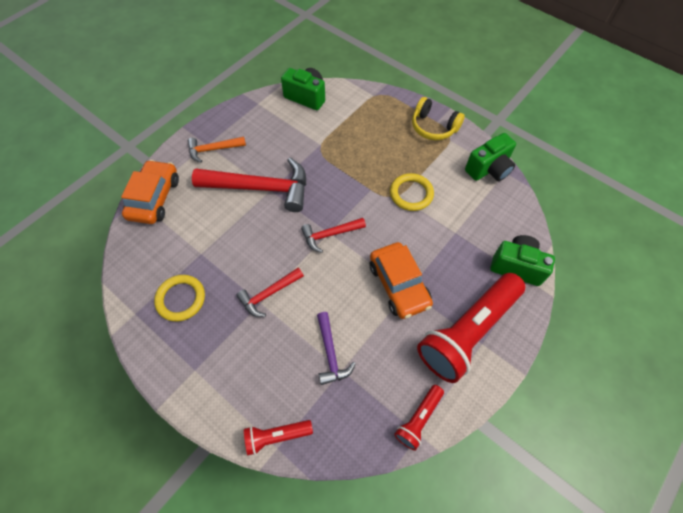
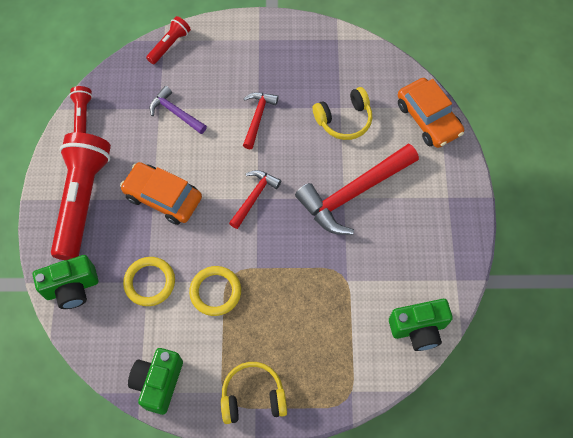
camera: 140 degrees right, 5 degrees up
(181, 299) = (317, 69): yellow ring -> yellow ring (150, 282)
(209, 241) = (344, 119): none -> yellow headphones
(213, 149) = (436, 197): orange hammer -> none

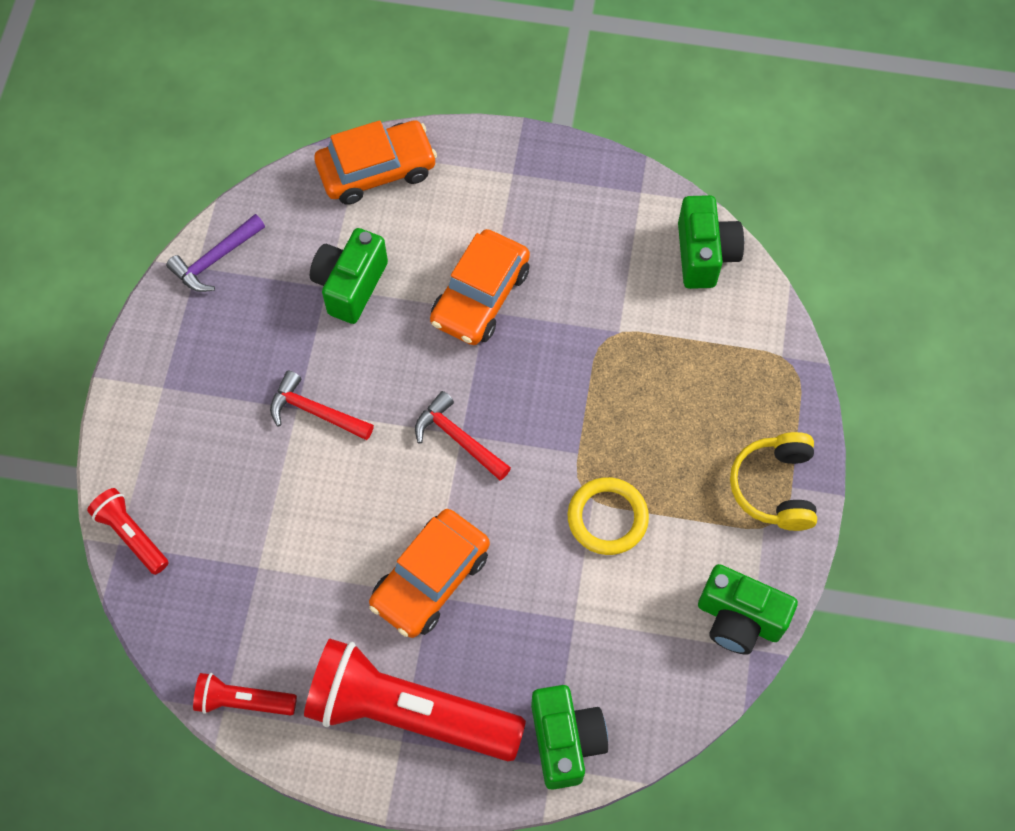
camera: 80 degrees left, 0 degrees up
(150, 282) = (576, 615): yellow ring -> none
(176, 112) = (274, 540): purple hammer -> purple hammer (215, 259)
(344, 119) = (350, 285): yellow headphones -> green camera
(353, 193) = (480, 296): red hammer -> orange car

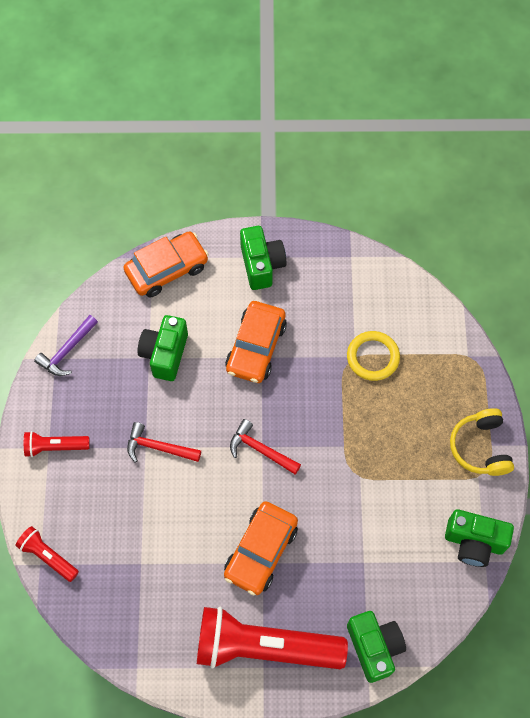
camera: 10 degrees left, 0 degrees up
(243, 700) = (149, 659): red flashlight -> red flashlight (55, 447)
(607, 518) = (372, 488): yellow ring -> yellow ring (372, 357)
(704, 254) = (402, 293): green camera -> green camera (261, 265)

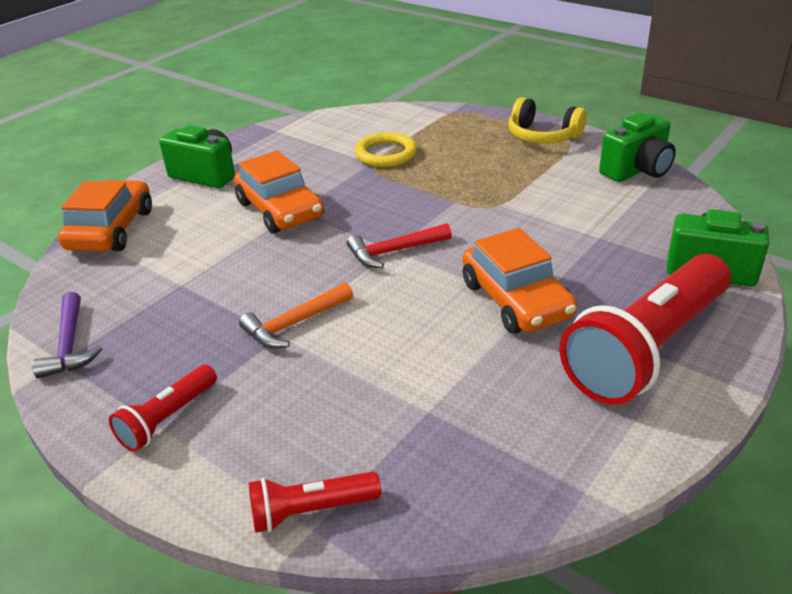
camera: 50 degrees left, 30 degrees down
(158, 447) = (294, 324): red hammer -> orange hammer
(165, 354) = (195, 270): green camera -> none

